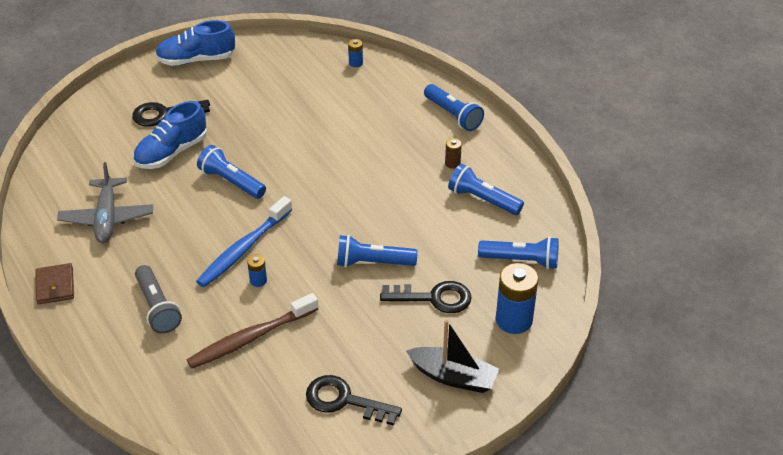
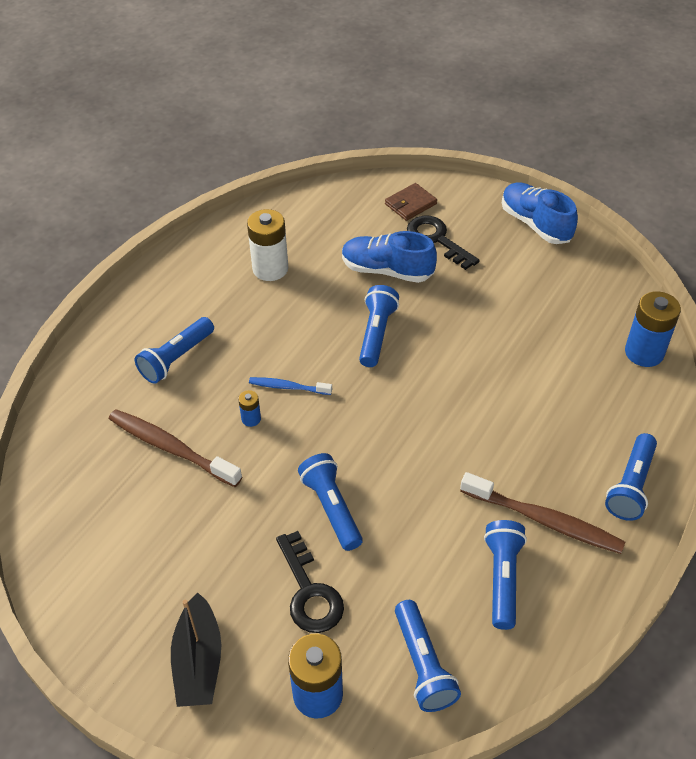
camera: 65 degrees right, 5 degrees up
(55, 286) = (168, 276): brown wallet -> brown wallet (410, 204)
(107, 218) = (270, 269): grey plane -> white battery
(157, 307) = (176, 358): grey flashlight -> blue flashlight
(243, 249) = (288, 387): blue toothbrush -> blue toothbrush, size x0.56
(344, 400) = (122, 566): black key -> none
(355, 63) = (644, 352): blue battery -> blue battery, size x2.09
(452, 163) = (544, 520): brown battery -> brown toothbrush

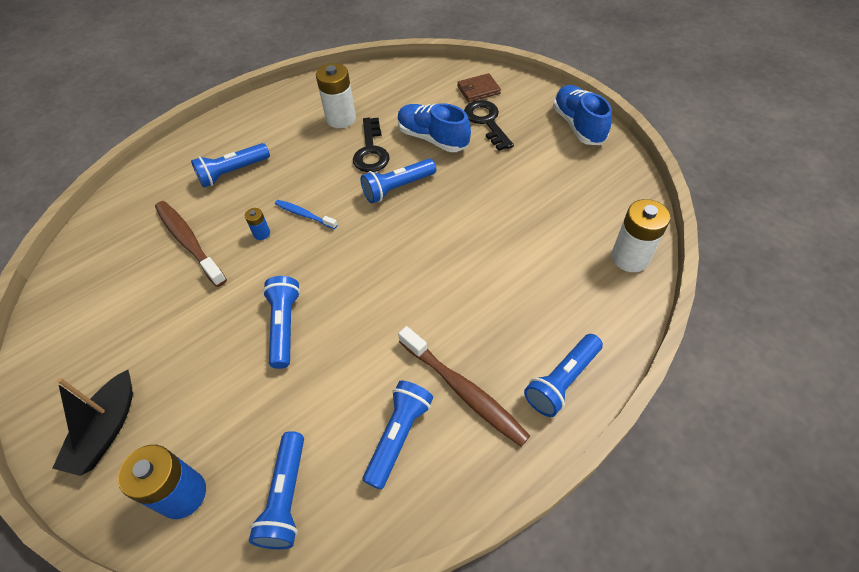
camera: 20 degrees right, 5 degrees up
(309, 592) = (227, 396): black key -> black key (371, 151)
(376, 334) = (398, 188): blue flashlight -> blue flashlight turned 150 degrees counterclockwise
(644, 352) = (630, 257): blue battery -> white battery

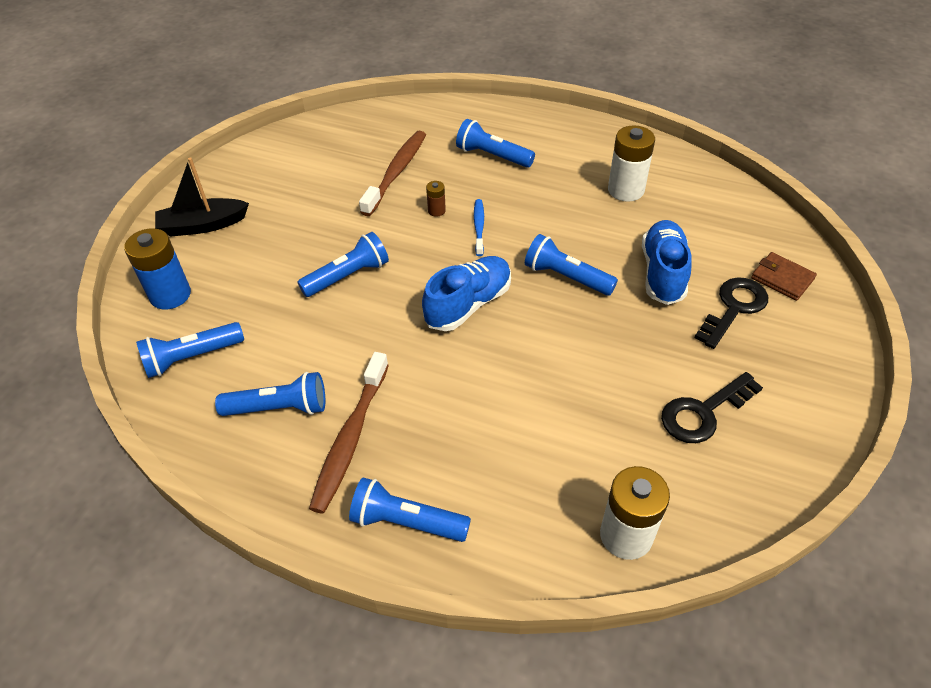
camera: 60 degrees right, 5 degrees down
(262, 233) = (436, 211): blue battery -> brown battery
(371, 151) = (600, 233): black key -> black key (703, 412)
(578, 125) = (815, 401): blue shoe -> blue shoe (468, 304)

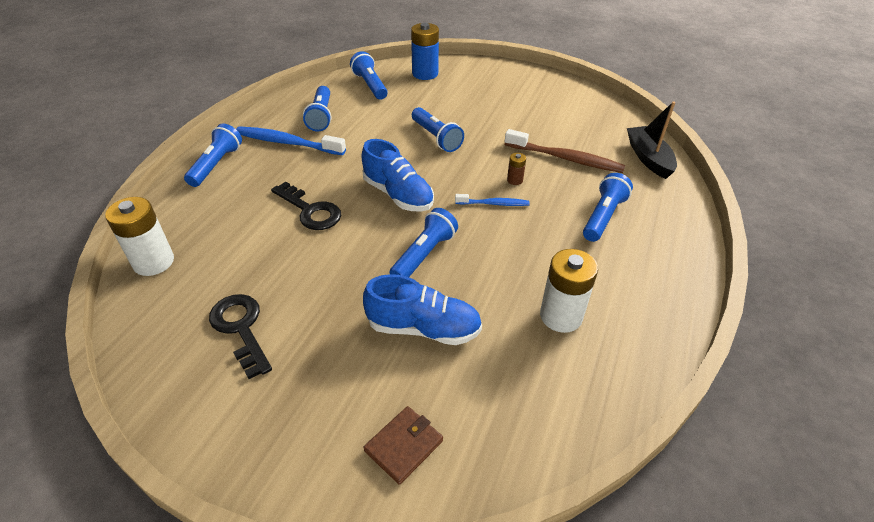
camera: 90 degrees right, 5 degrees down
(203, 225) = (492, 79): black boat -> black boat (648, 158)
(350, 438) = (287, 143): brown toothbrush -> blue toothbrush
(734, 308) = (363, 382): black key -> black key (310, 211)

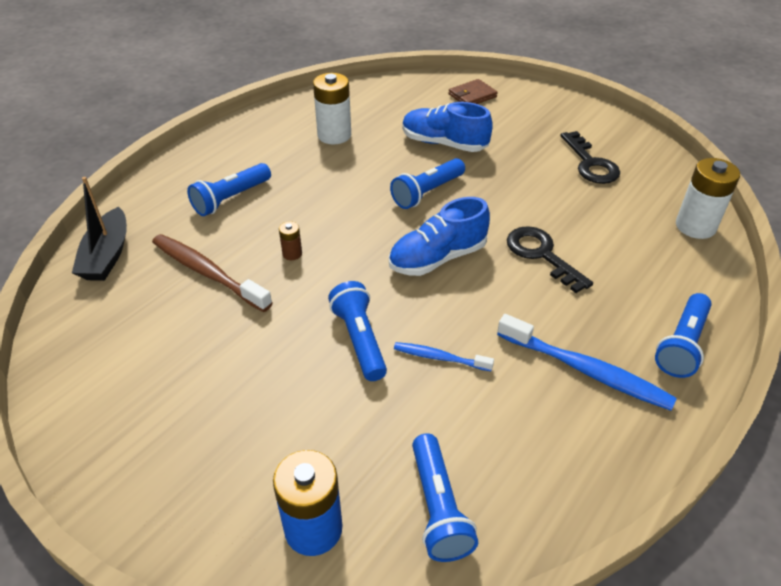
camera: 165 degrees left, 0 degrees up
(321, 116) = (536, 425): blue flashlight -> none
(398, 195) = (438, 258): blue shoe -> blue shoe turned 90 degrees counterclockwise
(493, 204) = (334, 230): blue toothbrush -> blue toothbrush (440, 358)

